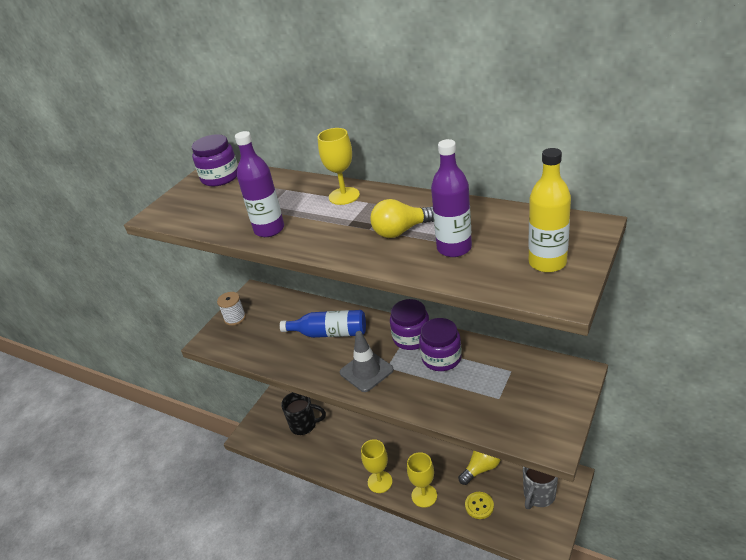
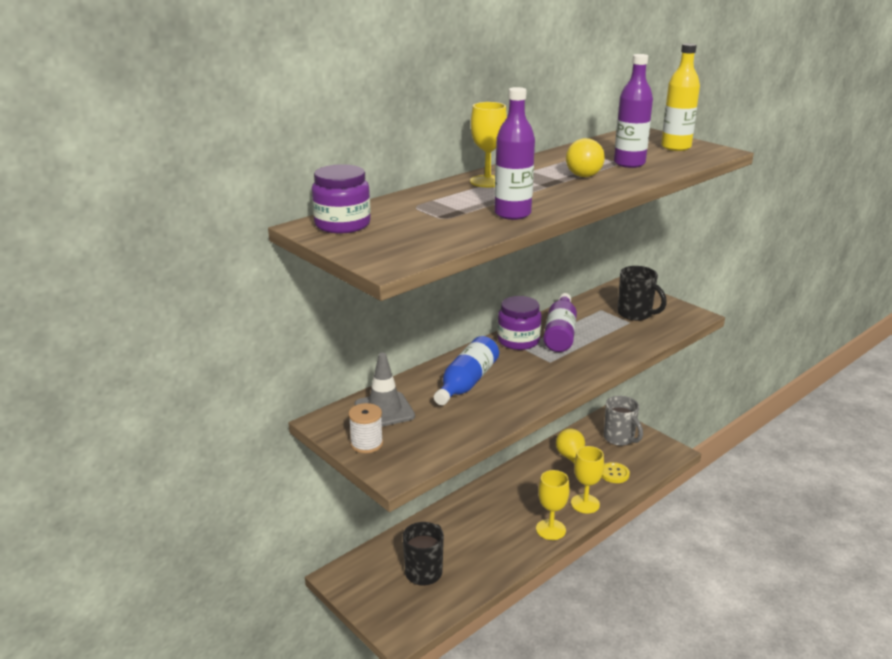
camera: 75 degrees left, 10 degrees down
(366, 371) = (547, 373): grey traffic cone -> grey traffic cone (384, 410)
(441, 358) = (560, 333): purple jar -> purple bottle
(519, 398) = (635, 314): none -> black mug

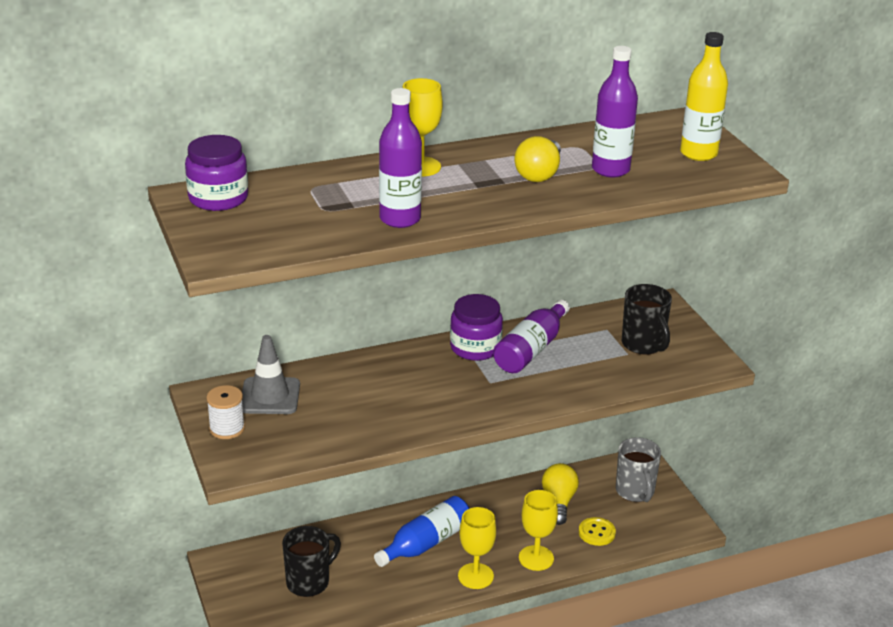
camera: 20 degrees right, 5 degrees up
(467, 382) = (378, 385): blue bottle -> blue bottle (426, 543)

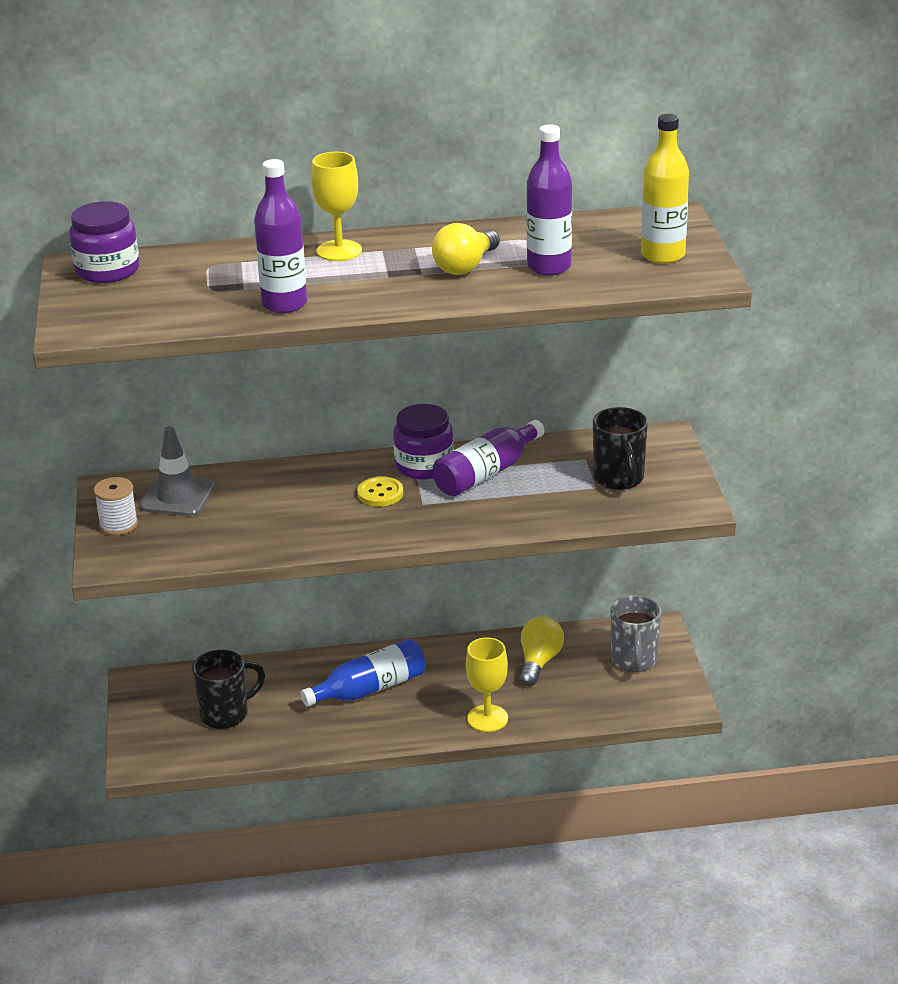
camera: 15 degrees right, 0 degrees up
(475, 576) = (411, 729): yellow goblet -> none
(596, 533) = (569, 699): yellow button -> yellow button (380, 493)

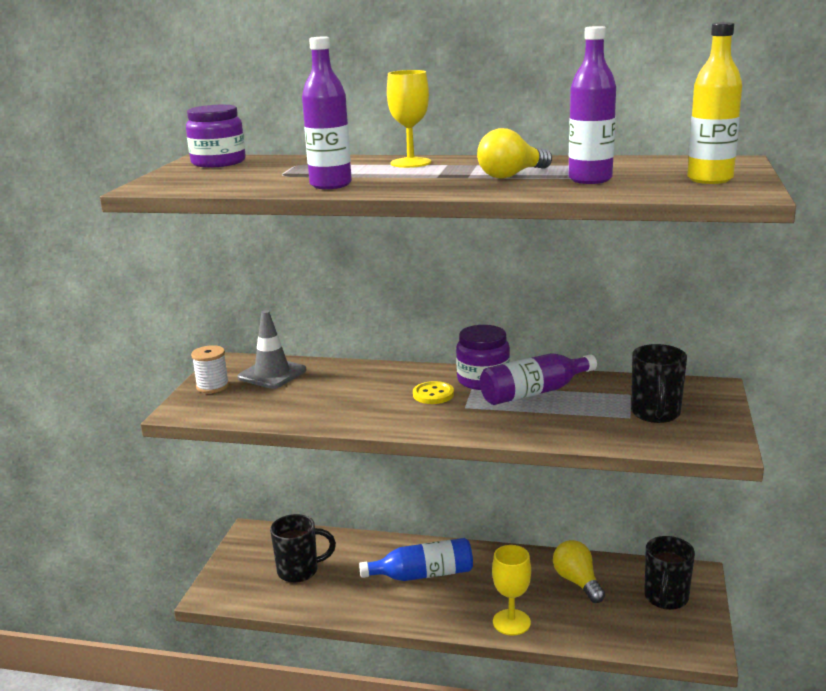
camera: 20 degrees right, 10 degrees down
(539, 662) = (577, 582): yellow light bulb -> yellow light bulb turned 60 degrees counterclockwise
(634, 660) = (665, 598): grey mug -> black mug

